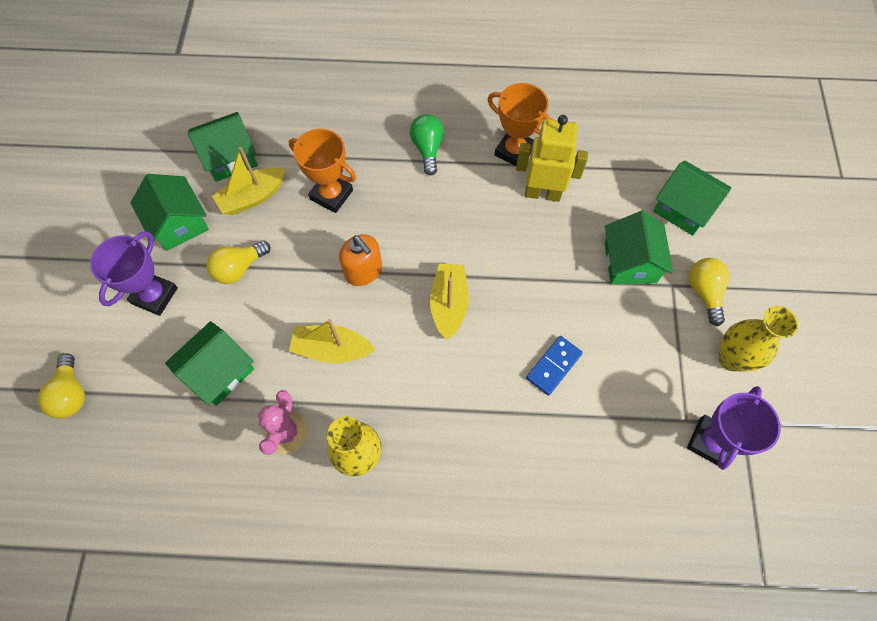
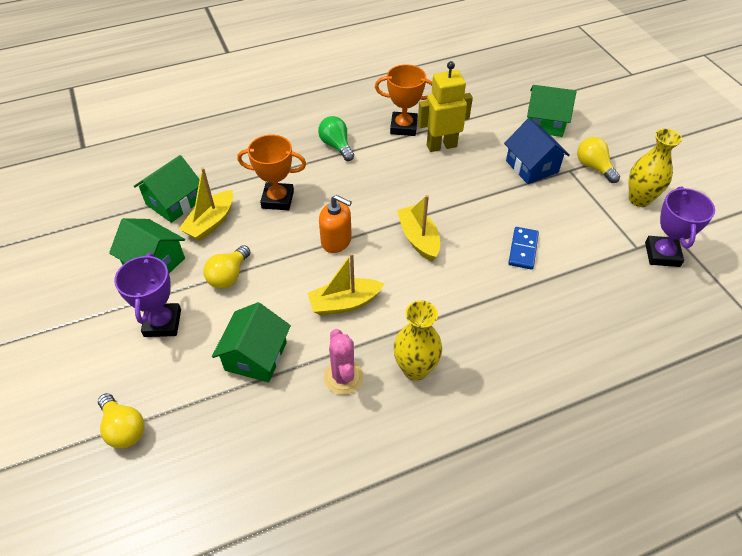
camera: 25 degrees left, 15 degrees down
(630, 262) = (532, 166): green house -> blue house

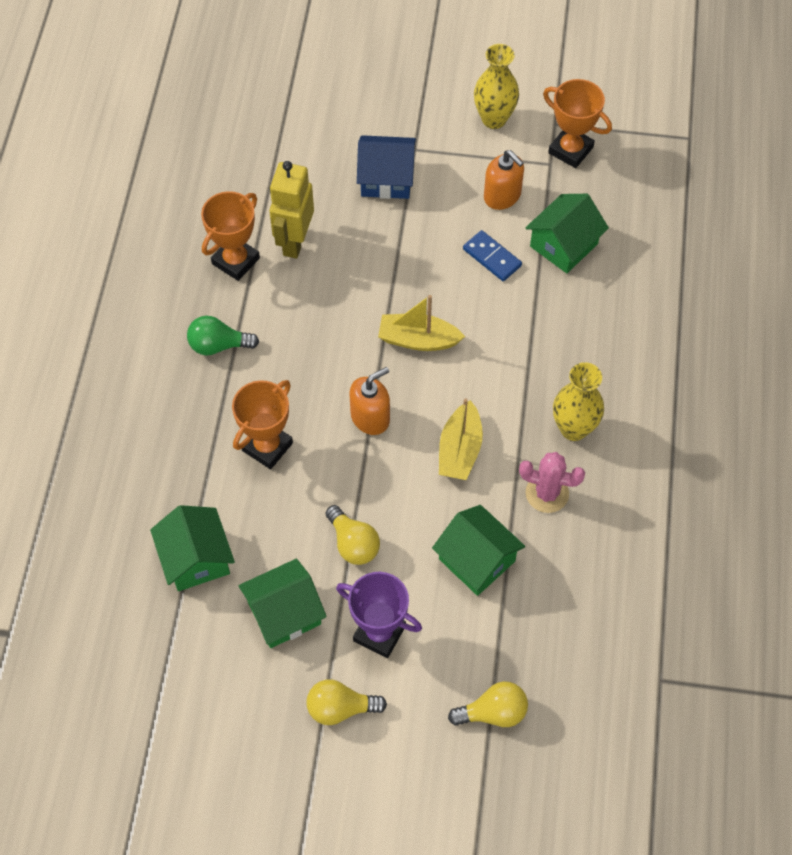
camera: 60 degrees left, 10 degrees up
(211, 223) = (258, 531): yellow boat -> none
(545, 123) = (329, 124): green house -> green house (564, 245)
(580, 232) = (502, 196): none -> orange soap dispenser
(593, 167) = (425, 126): yellow light bulb -> yellow light bulb (340, 708)
(662, 254) = (570, 150): purple trophy -> orange trophy

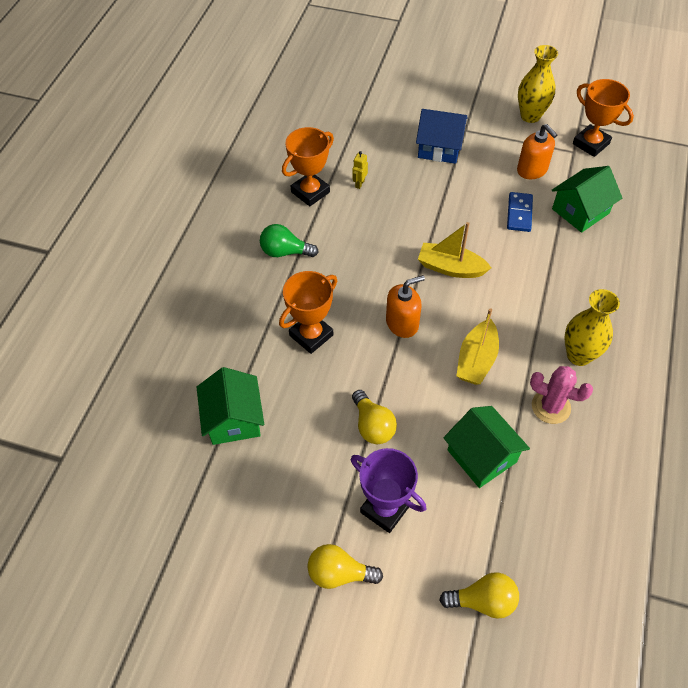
camera: 10 degrees right, 5 degrees down
(284, 613) = (302, 477): green house -> none
(294, 242) = (359, 184): yellow robot -> yellow robot, size x0.42
(492, 257) = (519, 213): blue domino -> blue domino turned 45 degrees clockwise

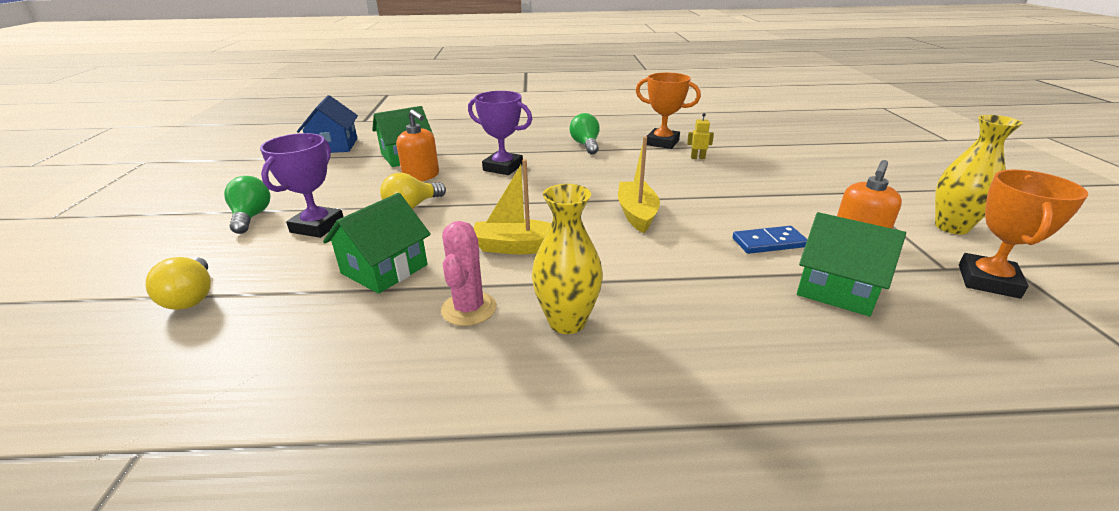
camera: 70 degrees right, 25 degrees down
(311, 335) = (503, 167): orange trophy -> purple trophy
(339, 573) = (251, 217): yellow light bulb -> green light bulb
(402, 323) = (542, 201): orange soap dispenser -> orange soap dispenser (421, 176)
(439, 147) = (802, 183): blue house -> blue house (334, 146)

